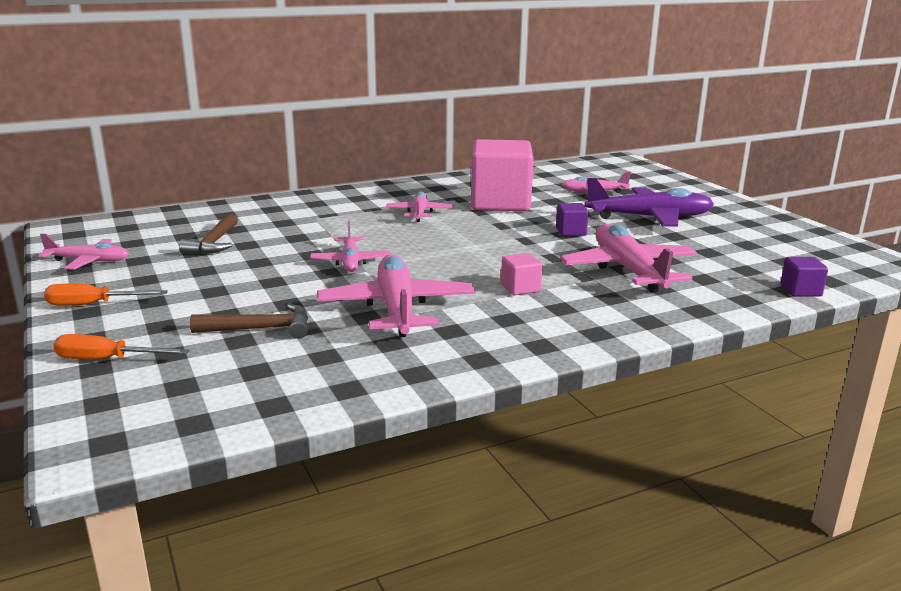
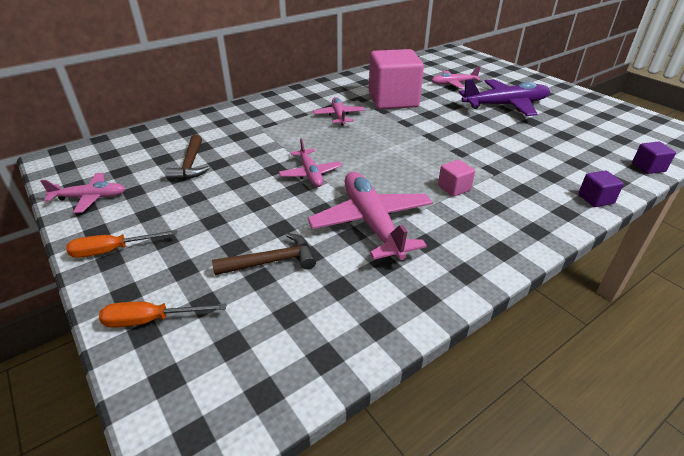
camera: 10 degrees left, 15 degrees up
(571, 232) = (458, 124): purple cube -> purple cube (595, 199)
(628, 270) = (520, 159): pink plane -> none

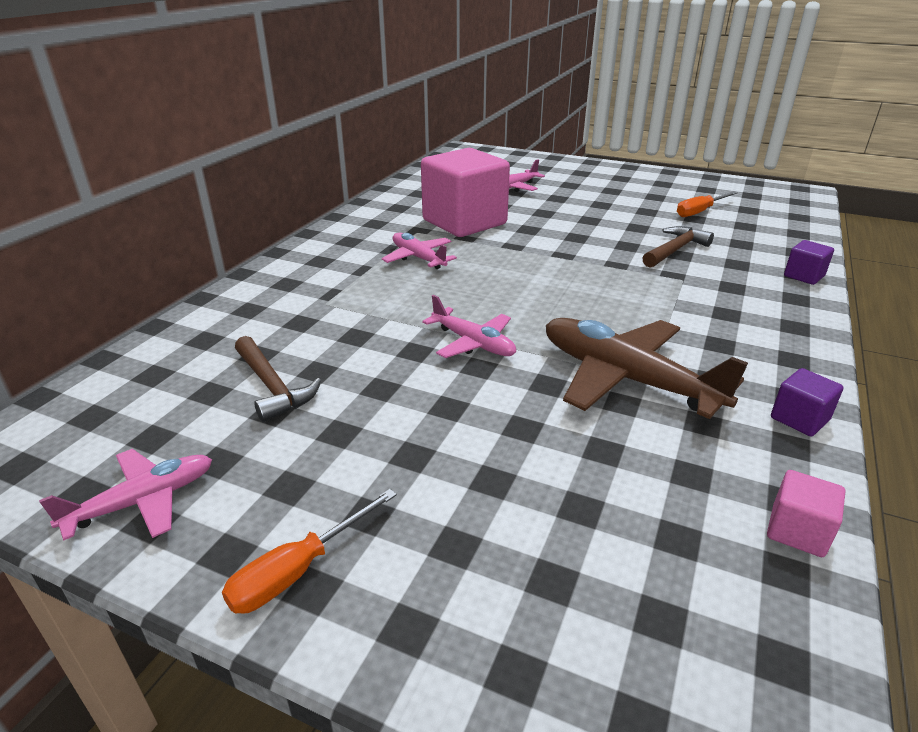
camera: 30 degrees left, 5 degrees down
(151, 320) = (503, 647): orange screwdriver -> orange screwdriver (699, 212)
(272, 261) = (569, 478): brown hammer -> brown hammer (675, 250)
(371, 222) = (626, 379): pink plane -> brown plane
(454, 188) = (662, 307): pink cube -> pink cube (797, 531)
(505, 105) = (599, 200): purple plane -> none
(648, 167) = (805, 231): purple cube -> purple cube (799, 419)

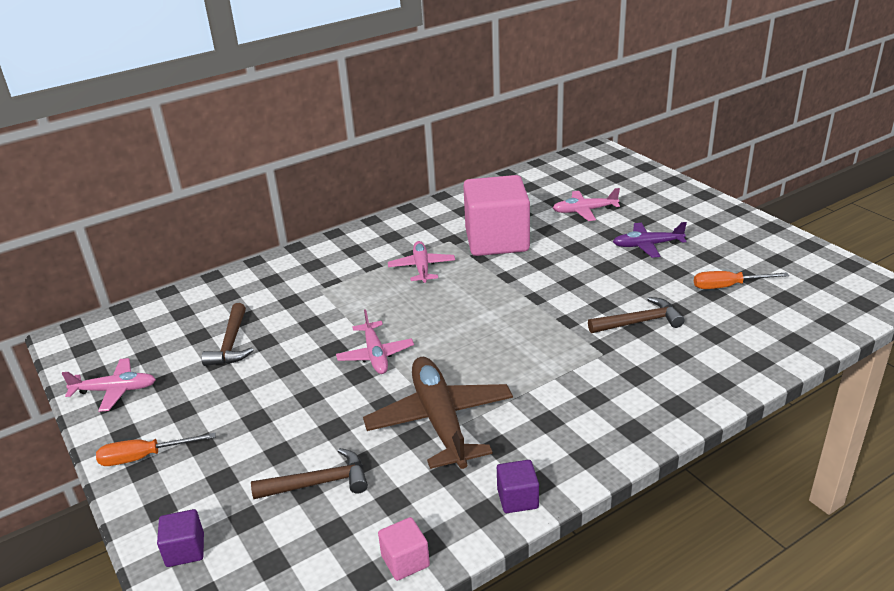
camera: 35 degrees right, 0 degrees up
(587, 493) = (319, 483): none -> brown hammer
(599, 199) = (647, 245): none -> purple plane
(804, 276) = (721, 387): purple cube -> purple cube (185, 550)

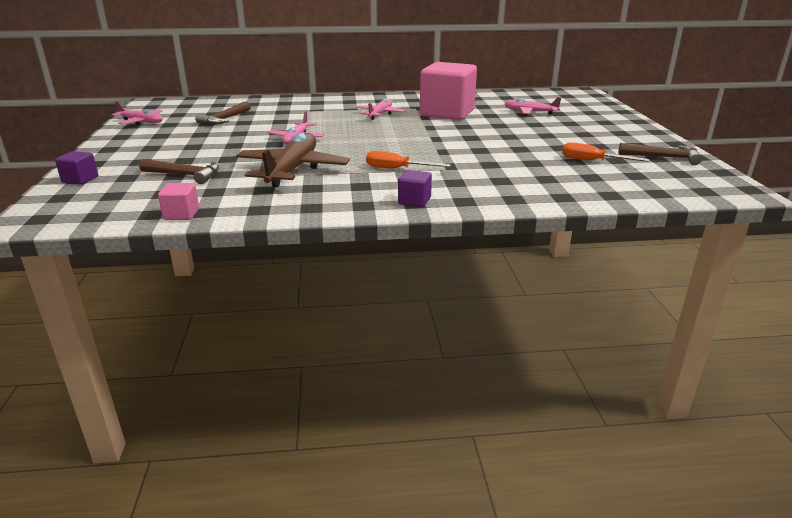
camera: 25 degrees right, 5 degrees down
(144, 457) = (116, 145): orange screwdriver -> orange screwdriver (397, 169)
(517, 498) = (288, 210): purple cube -> purple cube (414, 201)
(639, 322) = (495, 162): brown hammer -> brown hammer (663, 157)
(647, 245) = (555, 133): purple plane -> none

